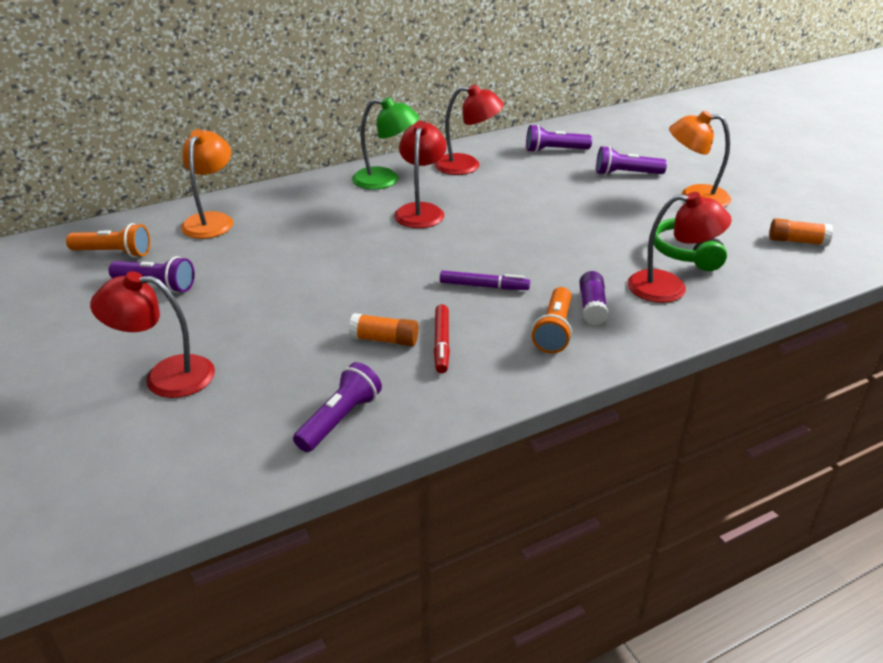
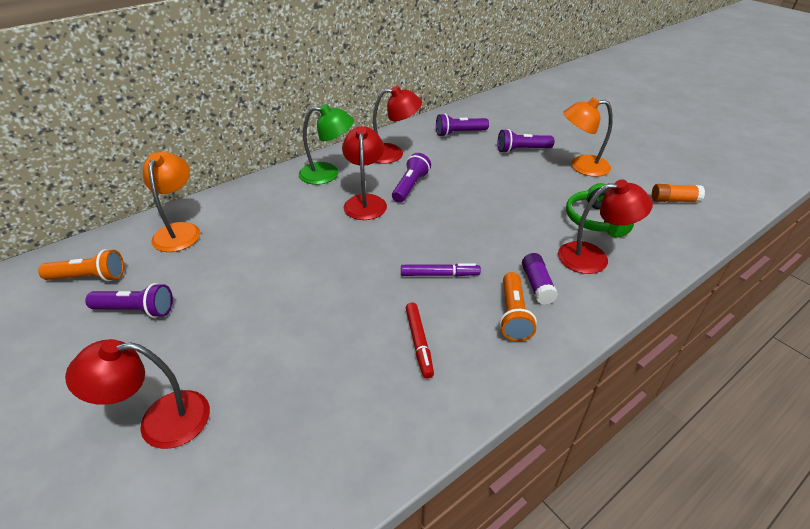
camera: 10 degrees left, 5 degrees up
(340, 419) = (345, 449): purple flashlight -> purple flashlight (410, 186)
(384, 340) = (366, 345): orange glue stick -> none

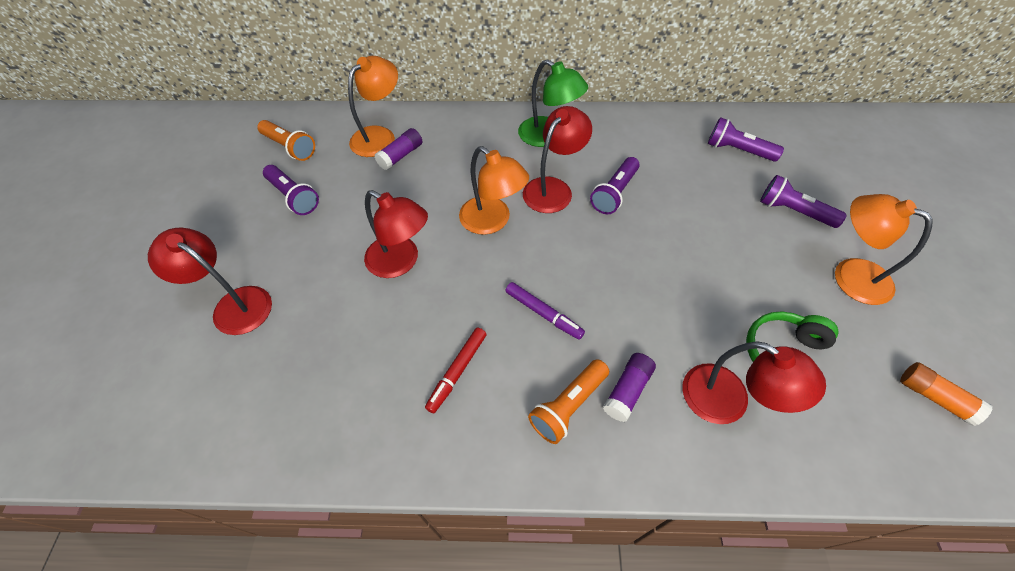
camera: 40 degrees right, 15 degrees up
(215, 235) = (401, 156): none -> purple glue stick
(342, 241) = (492, 221): none -> orange lamp
(393, 153) = (635, 142): red lamp -> red lamp (401, 262)
(410, 186) = (614, 193): purple flashlight -> purple flashlight turned 150 degrees clockwise

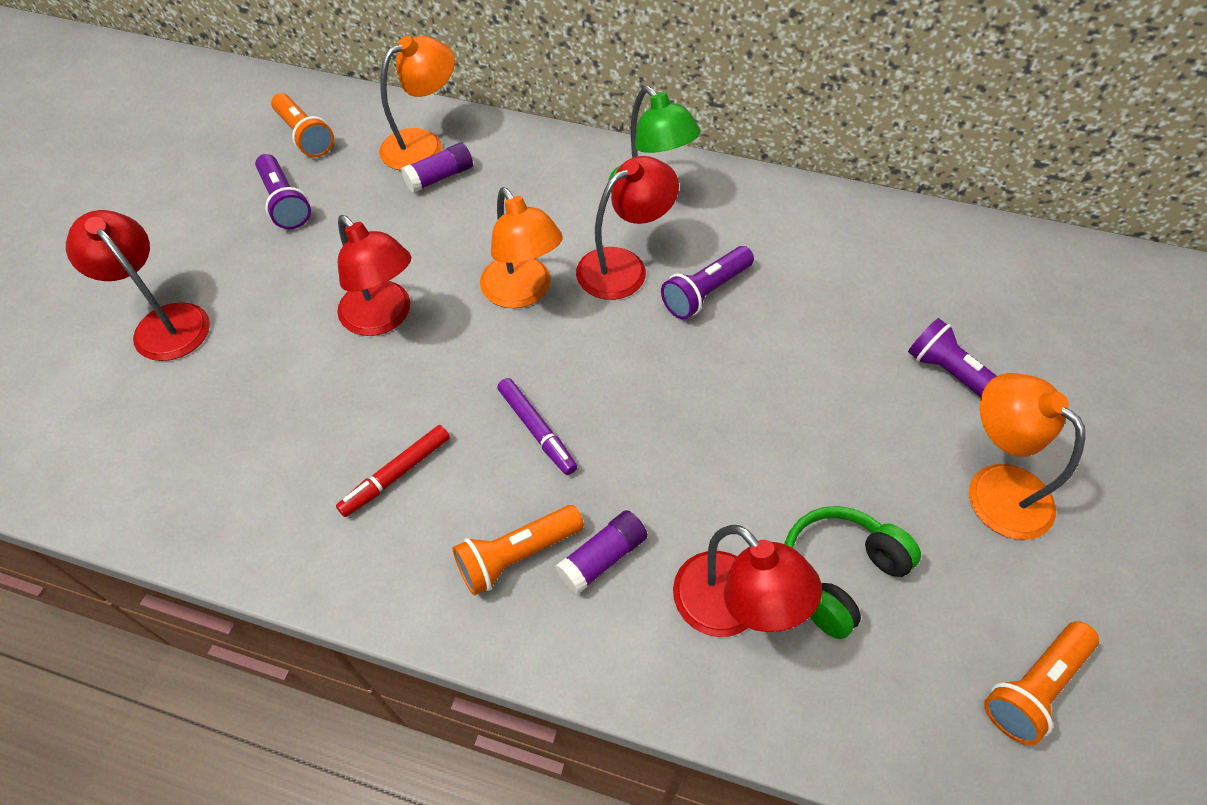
camera: 15 degrees right, 0 degrees up
(737, 150) = (914, 271): purple flashlight -> none
(934, 397) = (1033, 687): orange glue stick -> orange flashlight

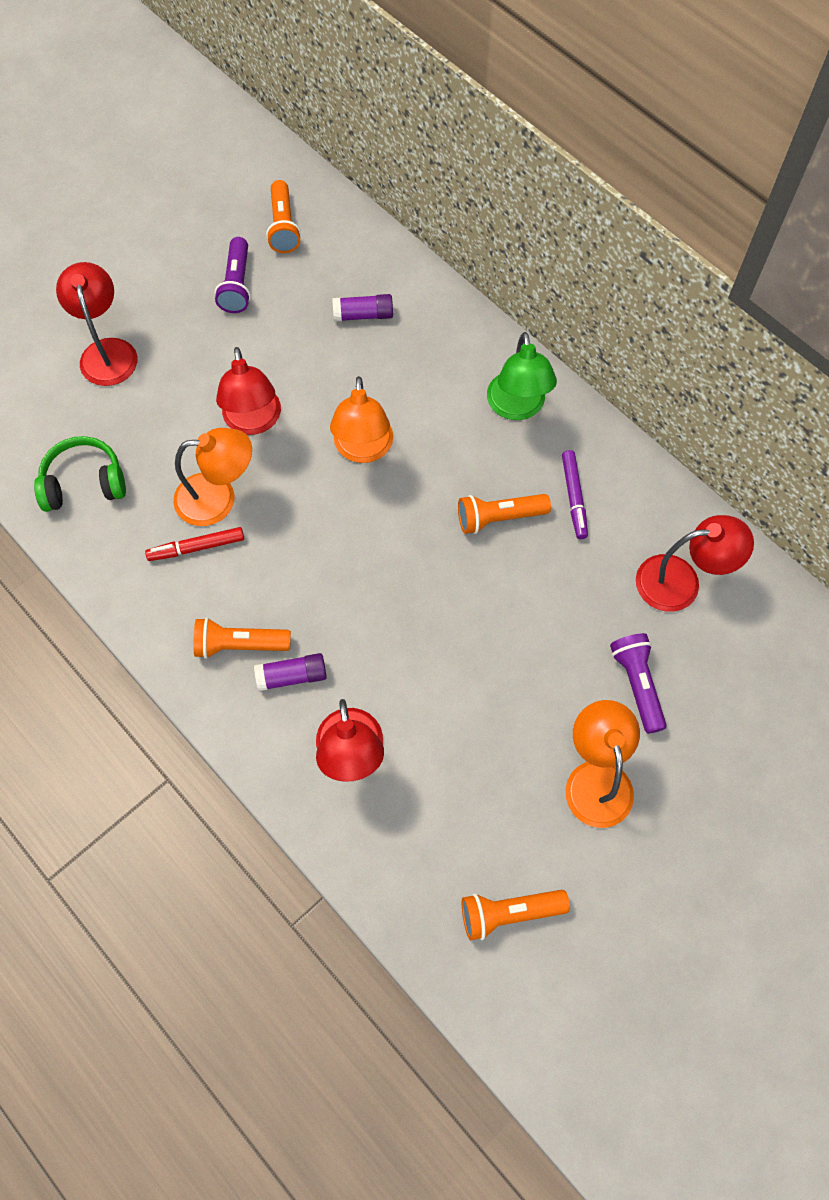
camera: 30 degrees right, 10 degrees up
(423, 145) = (368, 277): orange lamp -> orange lamp (218, 498)
(536, 430) = (306, 564): purple marker -> purple marker (574, 497)
(623, 266) = (452, 464): red lamp -> red lamp (681, 581)
(705, 292) = (499, 518): purple flashlight -> orange flashlight
(839, 574) = (438, 773): green headphones -> green headphones (84, 483)

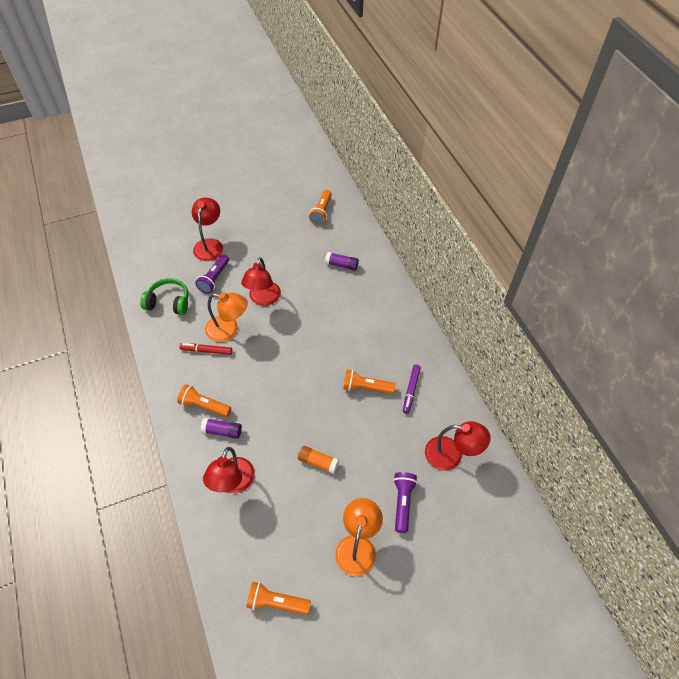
camera: 20 degrees right, 10 degrees down
(237, 285) = (286, 232): purple flashlight -> purple flashlight (214, 279)
(363, 449) = (311, 330): orange lamp -> none
(475, 669) = (318, 462): none -> orange glue stick
(517, 407) = (400, 335): green lamp -> none

